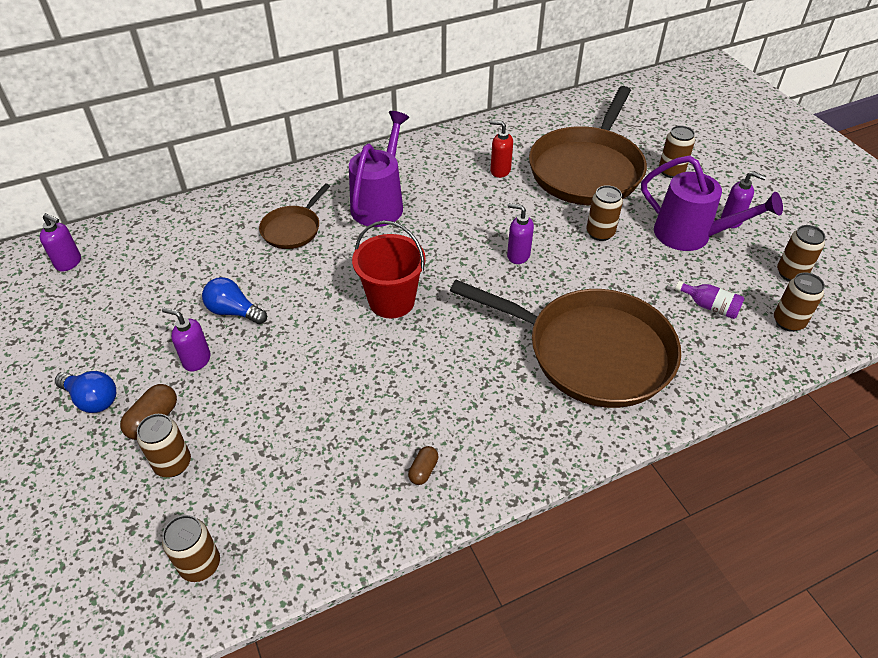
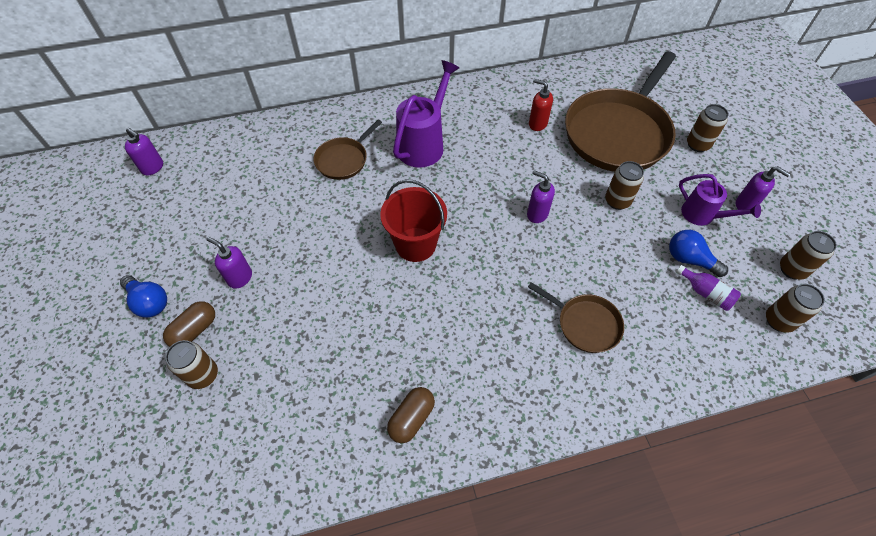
camera: 10 degrees right, 10 degrees up
(200, 564) = (208, 475): brown can -> none
(234, 311) = (279, 235): blue light bulb -> blue light bulb (689, 259)
(423, 470) = (411, 418): brown capsule -> brown capsule, size x1.57
(592, 352) = (585, 324): brown pan -> brown pan, size x0.48
(691, 236) = (702, 215): purple watering can -> purple watering can, size x0.63

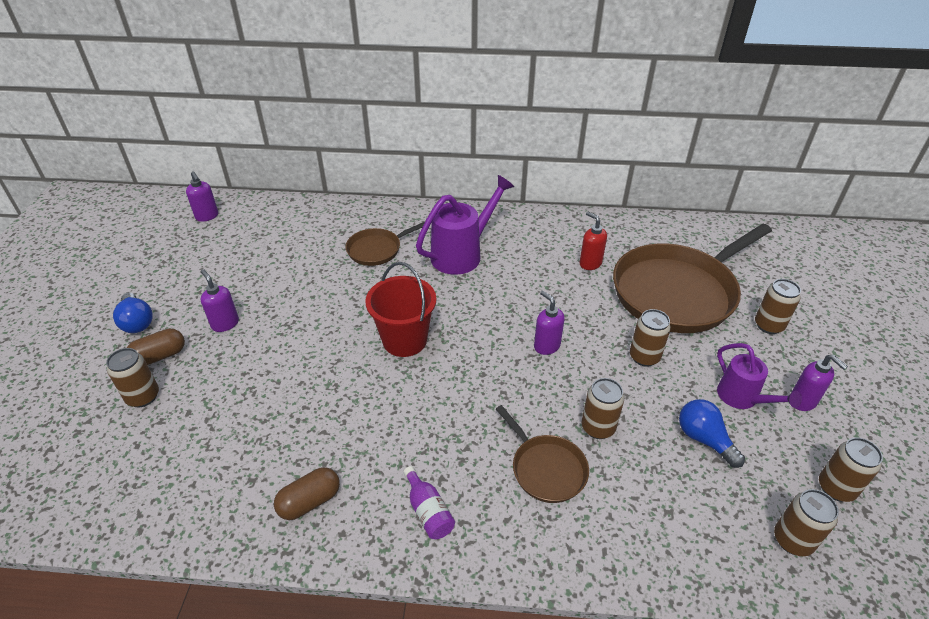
camera: 20 degrees right, 15 degrees down
(608, 275) = (598, 427): none -> brown can
(706, 293) = (709, 480): purple bottle -> purple bottle (428, 511)

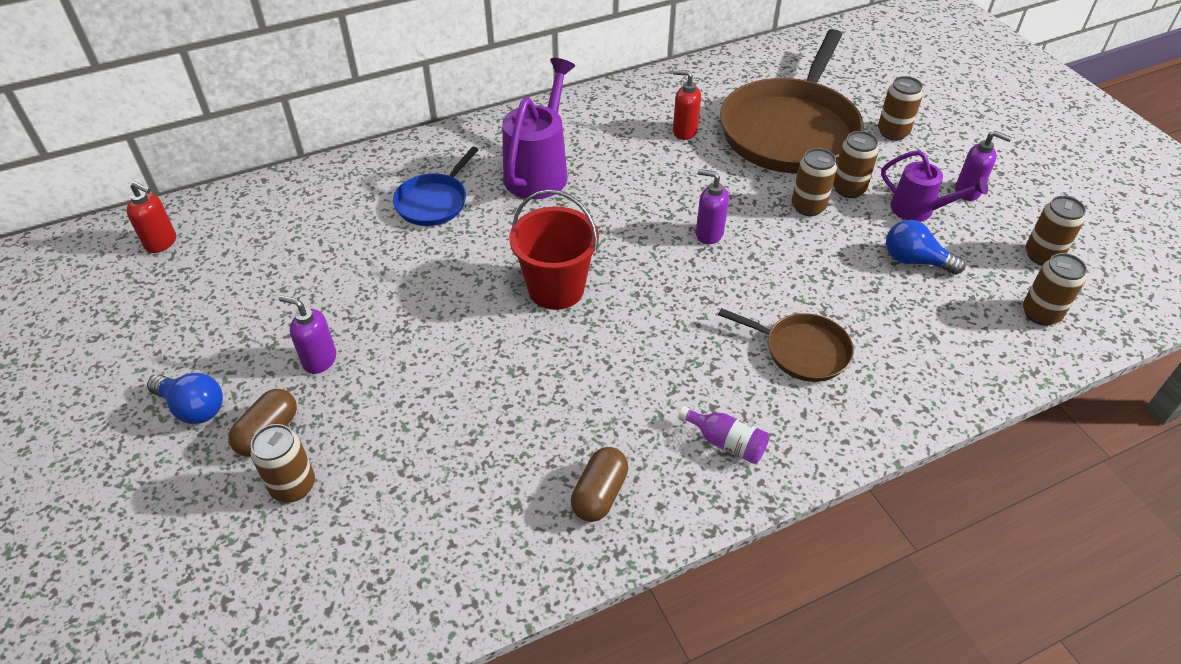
camera: 30 degrees left, 5 degrees up
(207, 216) = (161, 243): purple soap dispenser -> red soap dispenser
(377, 249) = (434, 202): brown pan -> blue pan
(598, 427) = (818, 291): brown can -> brown can (848, 189)

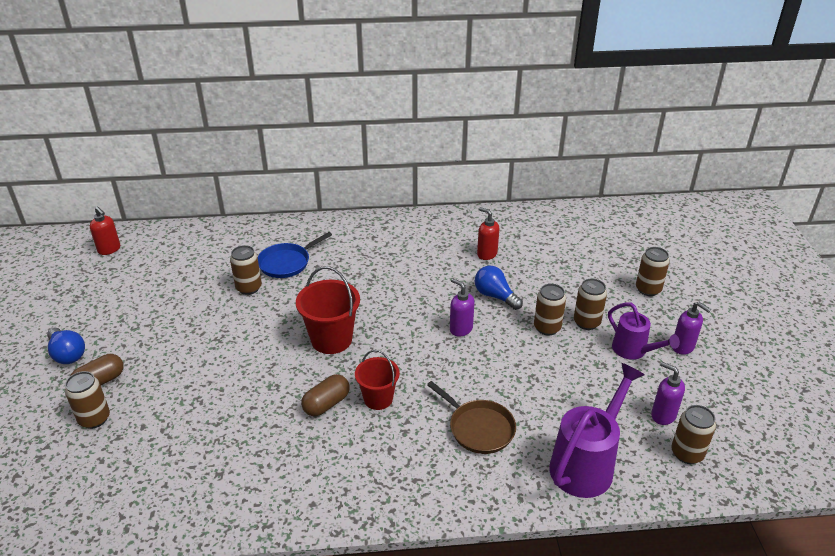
camera: 20 degrees right, 10 degrees down
(319, 360) = (156, 345): purple soap dispenser -> purple soap dispenser (663, 415)
(539, 171) = (368, 258): purple watering can -> purple watering can (586, 463)
(599, 494) = (277, 483): brown capsule -> brown capsule (326, 404)
(661, 349) = (378, 399): none -> red bucket
(726, 442) = (384, 475): purple bottle -> none
(790, 130) = (567, 270): brown pan -> none
(915, 261) = (607, 387): blue light bulb -> blue light bulb (495, 296)
(1042, 255) = (716, 410): brown can -> brown can (249, 288)

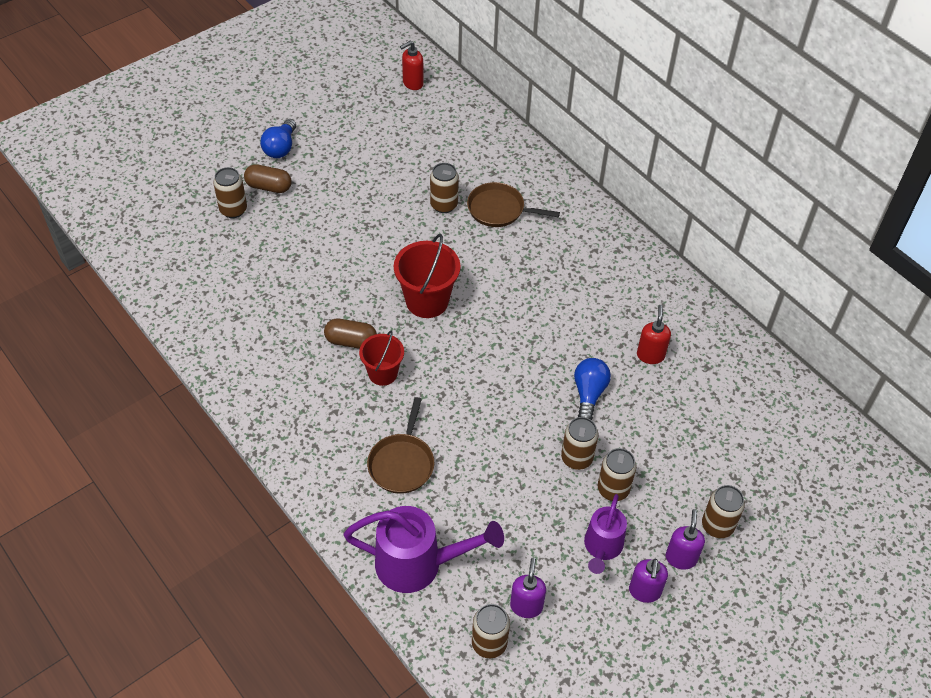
camera: 55 degrees right, 15 degrees up
(109, 249) = (412, 83): red soap dispenser -> red soap dispenser turned 45 degrees clockwise
(286, 263) = (499, 209): blue pan -> brown pan
(460, 329) = (517, 389): purple soap dispenser -> purple soap dispenser (681, 558)

